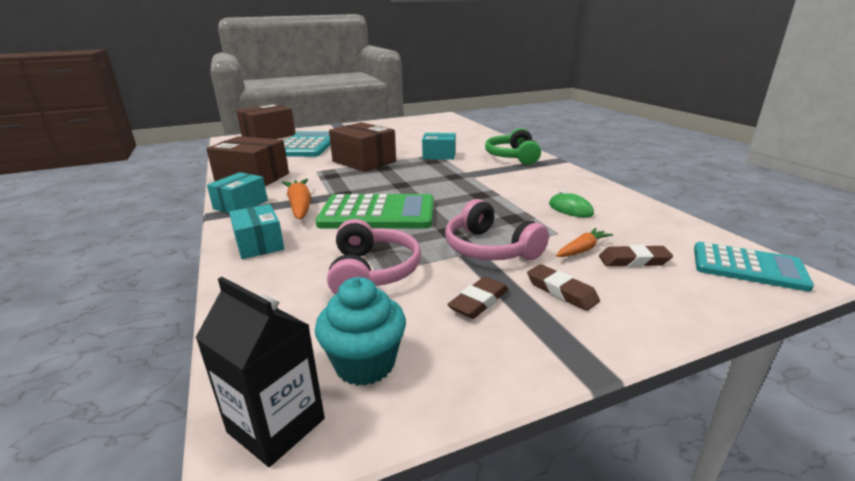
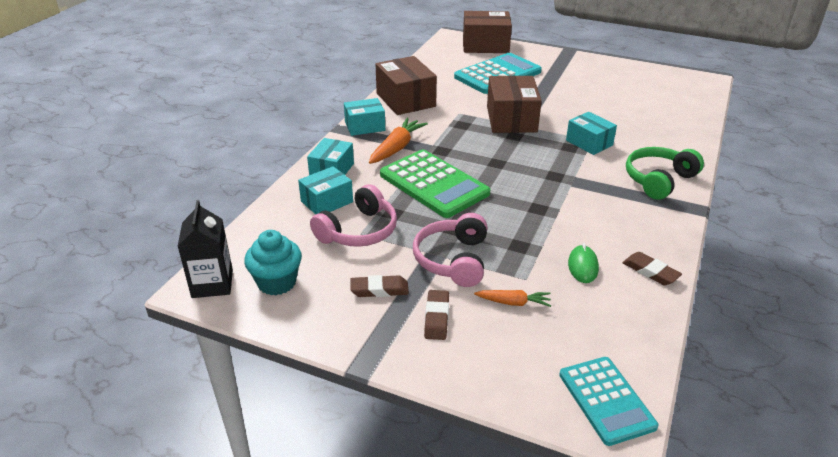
camera: 45 degrees right, 10 degrees up
(296, 267) = (327, 202): none -> turquoise box
(634, 260) = (530, 335): brown eraser -> brown eraser (650, 272)

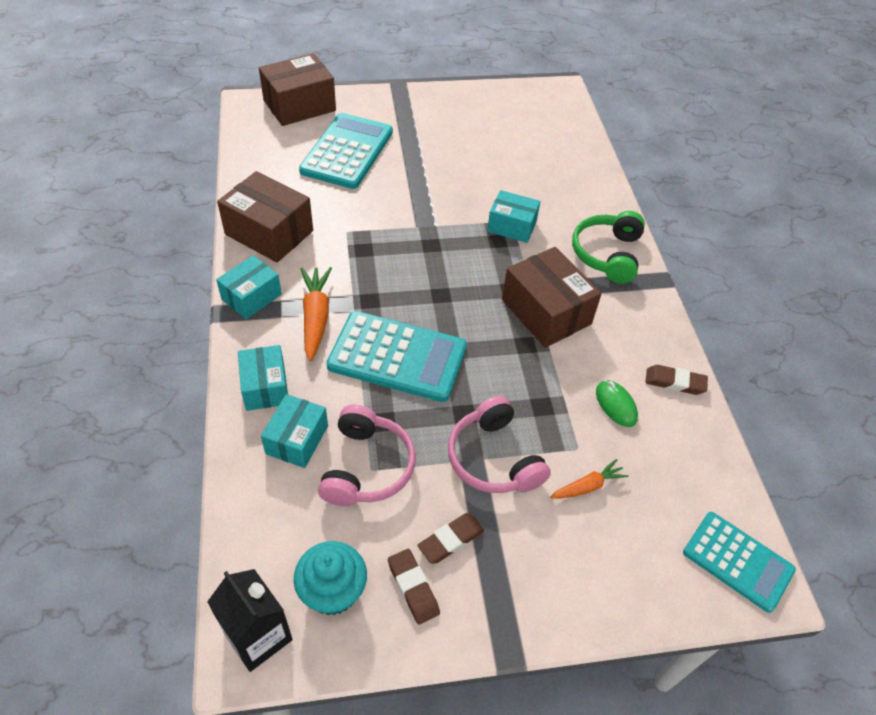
camera: 35 degrees left, 15 degrees up
(434, 184) = (397, 357): green calculator -> turquoise calculator
(437, 318) = (533, 546): brown eraser -> brown eraser (413, 588)
(511, 119) = (410, 220): brown box -> brown box (546, 312)

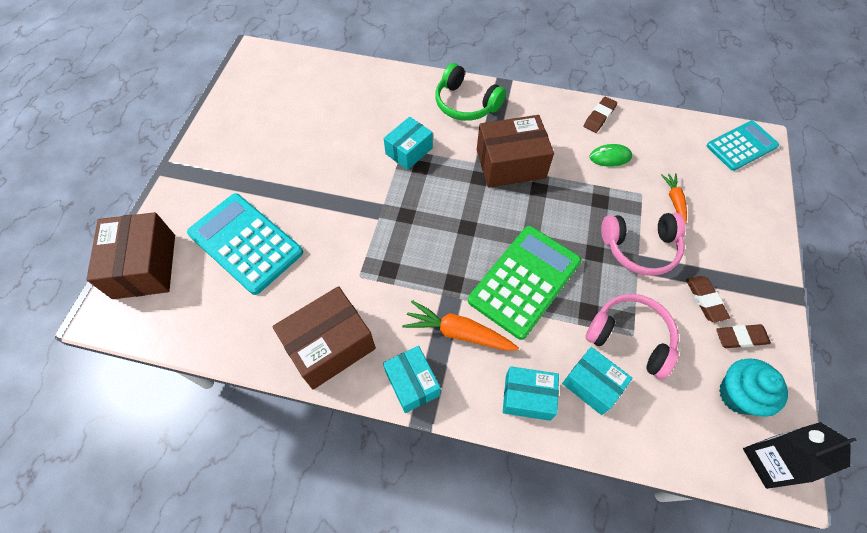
camera: 65 degrees left, 10 degrees up
(397, 357) = (524, 281): turquoise calculator -> green calculator

